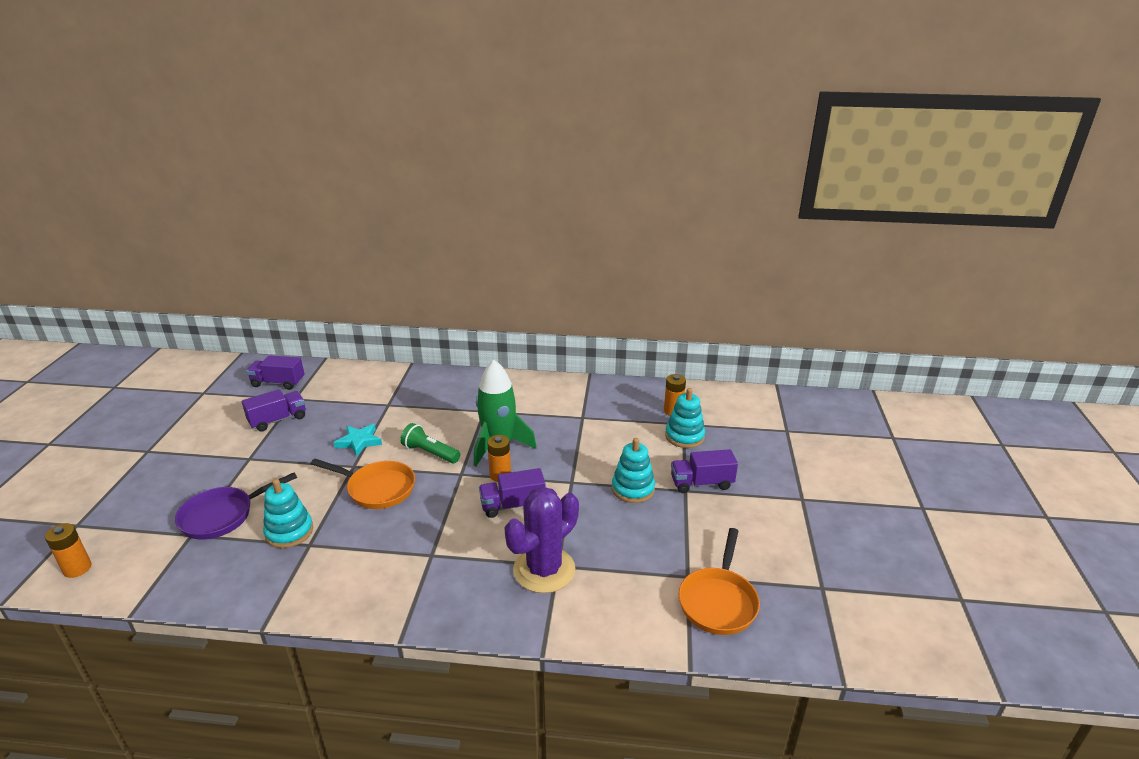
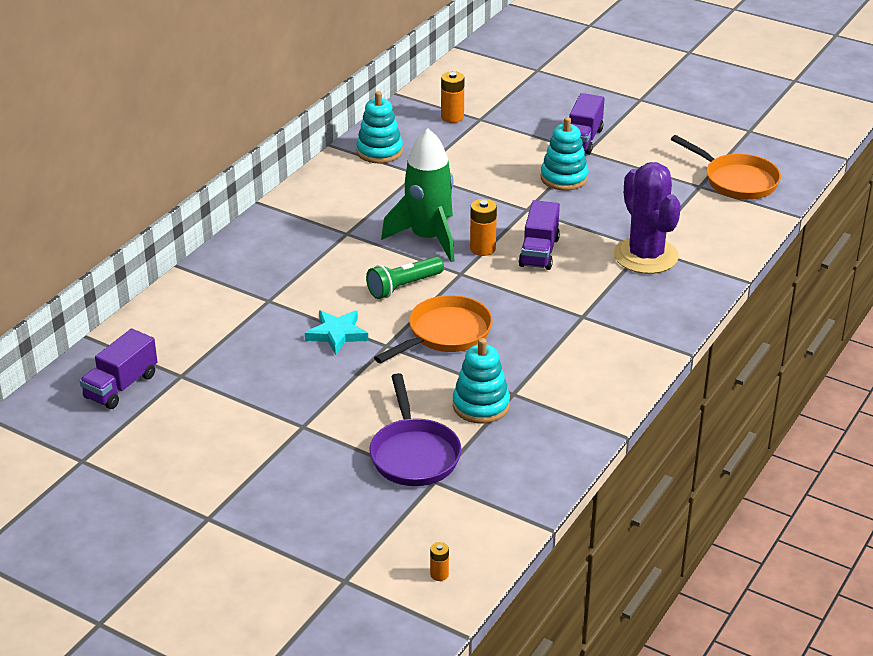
camera: 65 degrees left, 5 degrees up
(77, 568) = (439, 574): orange battery -> orange battery, size x0.56
(278, 420) = (226, 395): purple truck -> none
(684, 436) = (502, 125): turquoise stacking toy -> turquoise stacking toy (379, 151)

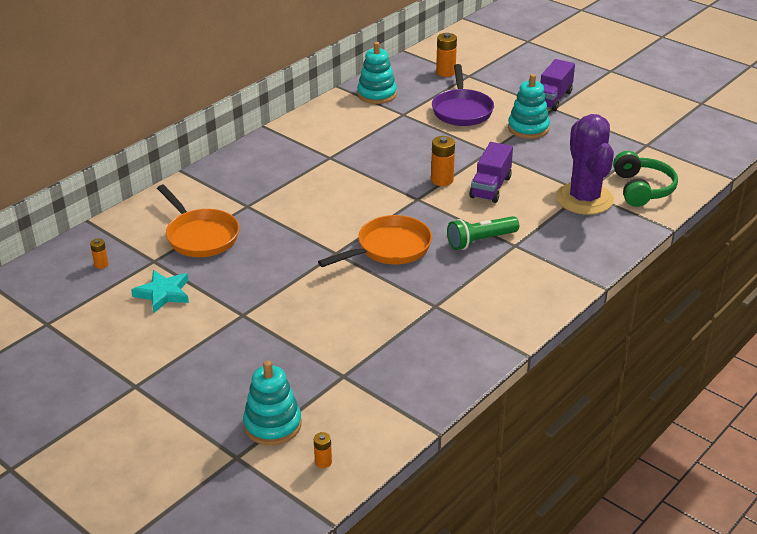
camera: 10 degrees right, 0 degrees up
(121, 386) = (101, 264): purple truck -> orange battery
(337, 334) = (296, 239): turquoise star -> turquoise star (163, 294)
(403, 287) = (365, 205): green flashlight -> green flashlight (480, 241)
(414, 454) = (332, 350): purple pan -> purple pan (462, 110)
(428, 238) = (397, 167): green rocket -> none
(481, 405) = (403, 313): turquoise stacking toy -> turquoise stacking toy (272, 425)
(706, 238) = (642, 189): none -> green headphones
(736, 181) = (681, 143): orange pan -> orange pan (200, 236)

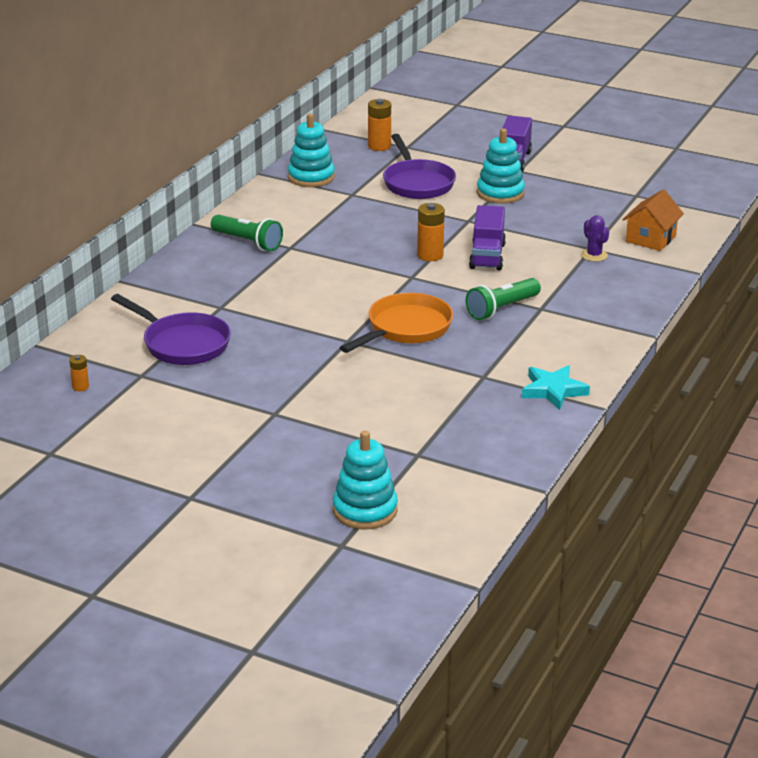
camera: 15 degrees left, 5 degrees down
(163, 294) = (171, 406): turquoise star -> turquoise star (553, 390)
(200, 236) = (182, 344): orange pan -> purple pan
(298, 148) = (248, 242): none -> green flashlight
(323, 462) = (437, 535): orange battery -> none
(584, 199) = (594, 255): purple cactus -> purple cactus, size x0.41
(642, 189) = (651, 238): green headphones -> orange house

